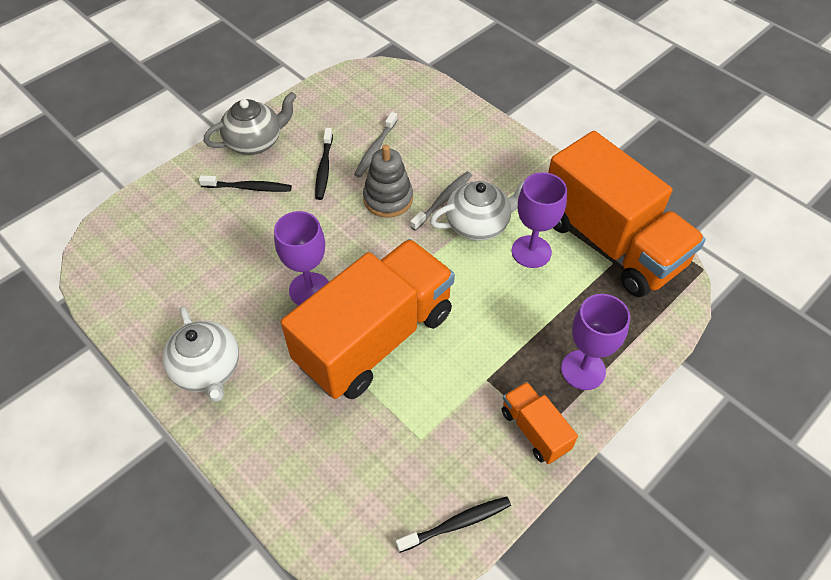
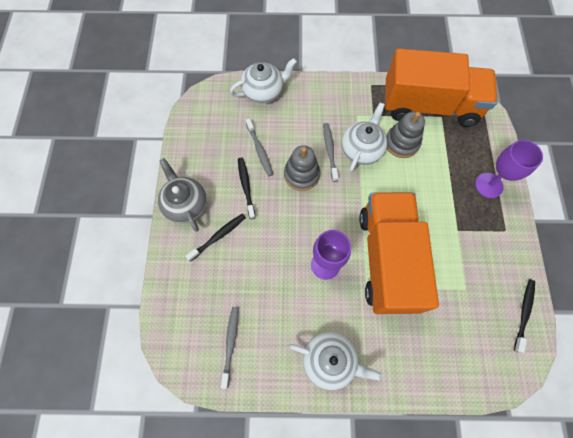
camera: 45 degrees left, 15 degrees up
(148, 277) = (230, 344): none -> grey toothbrush
(255, 142) = (185, 204): grey teapot -> grey teapot turned 45 degrees counterclockwise
(324, 168) = (246, 186): black toothbrush -> black toothbrush turned 150 degrees counterclockwise
(443, 105) = (264, 91): none -> white teapot
(531, 251) = (402, 143): purple goblet -> grey stacking toy
(534, 430) = (503, 235): orange truck -> none

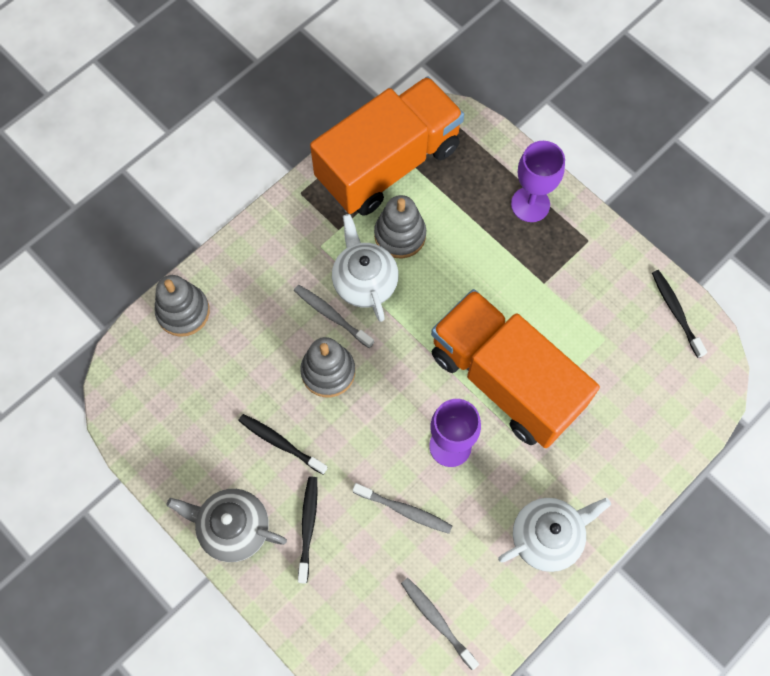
camera: 45 degrees left, 0 degrees up
(259, 150) = (252, 387): grey toothbrush -> grey toothbrush (404, 510)
(264, 91) = (183, 312): white teapot -> grey stacking toy

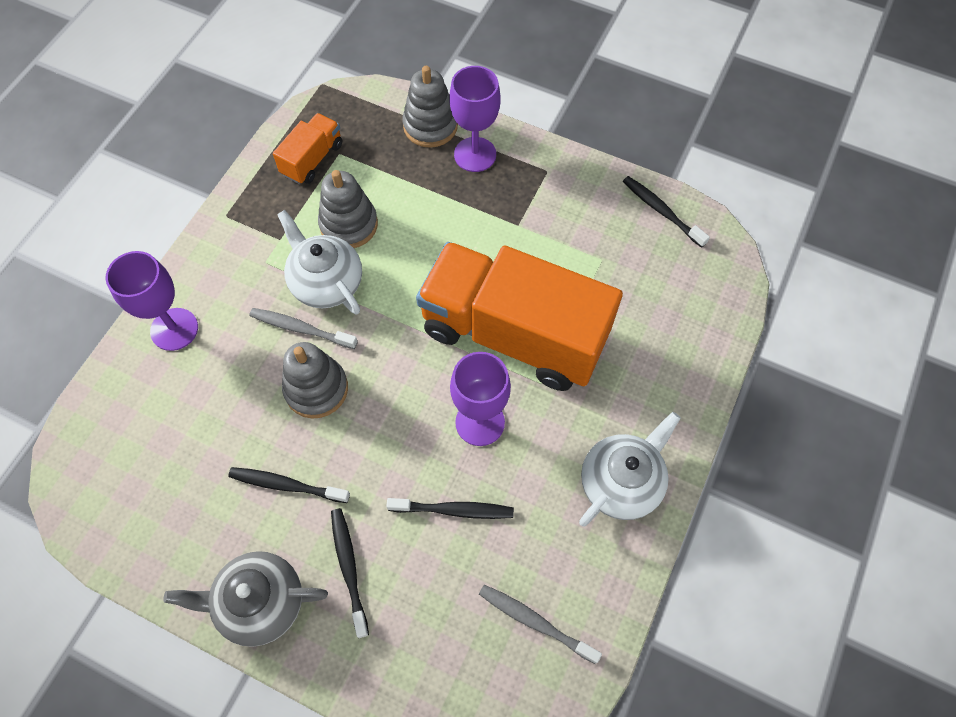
camera: 20 degrees left, 5 degrees down
(183, 312) = (128, 379): grey stacking toy -> grey stacking toy (430, 126)
(230, 281) = (174, 329): none -> purple goblet
(388, 164) = (312, 159): orange truck -> orange truck, size x0.44
(404, 510) = (454, 510): grey toothbrush -> black toothbrush

